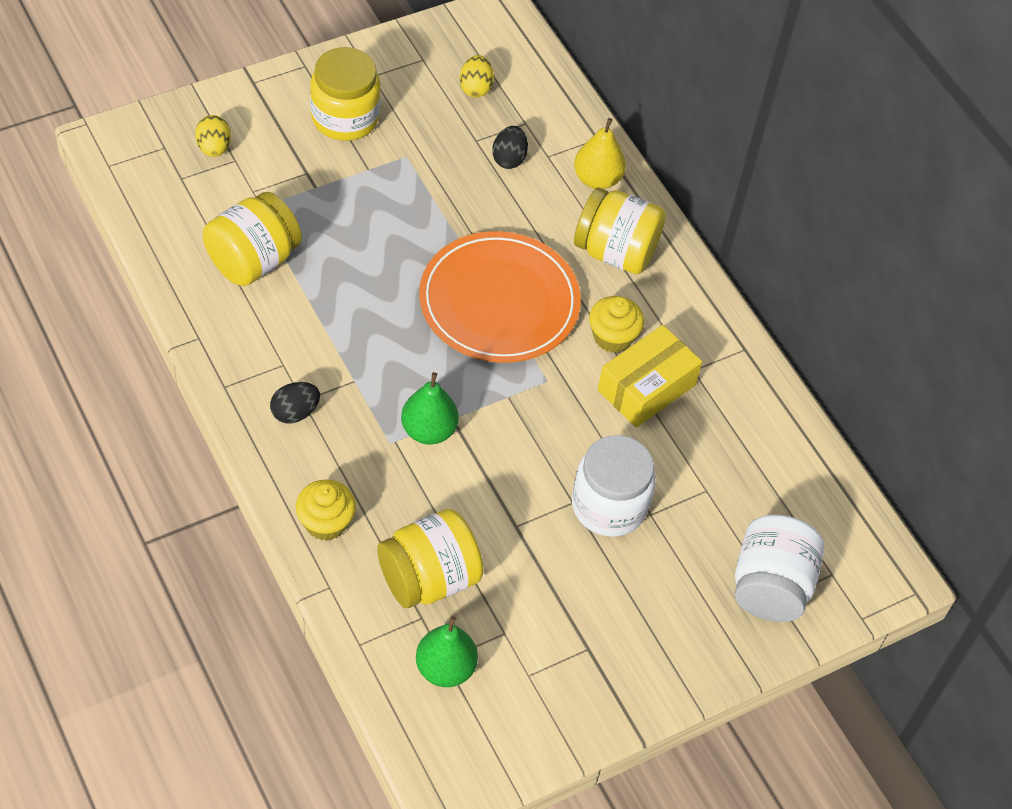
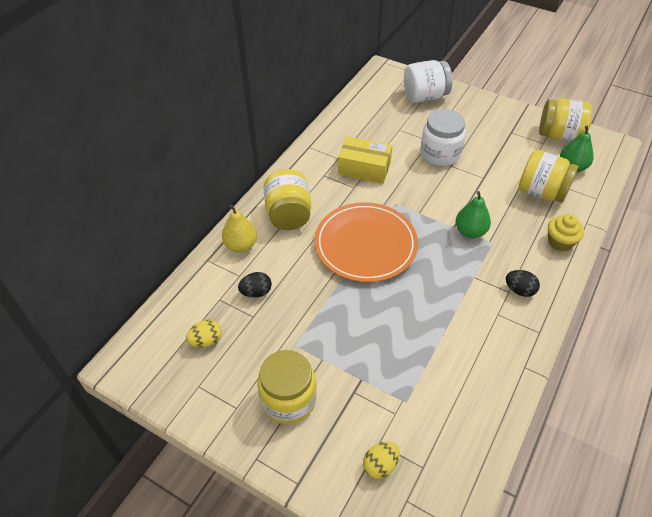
camera: 115 degrees left, 5 degrees down
(253, 260) = (447, 375): yellow jar -> yellow jar (559, 136)
(612, 337) = (345, 192): yellow cupcake -> none

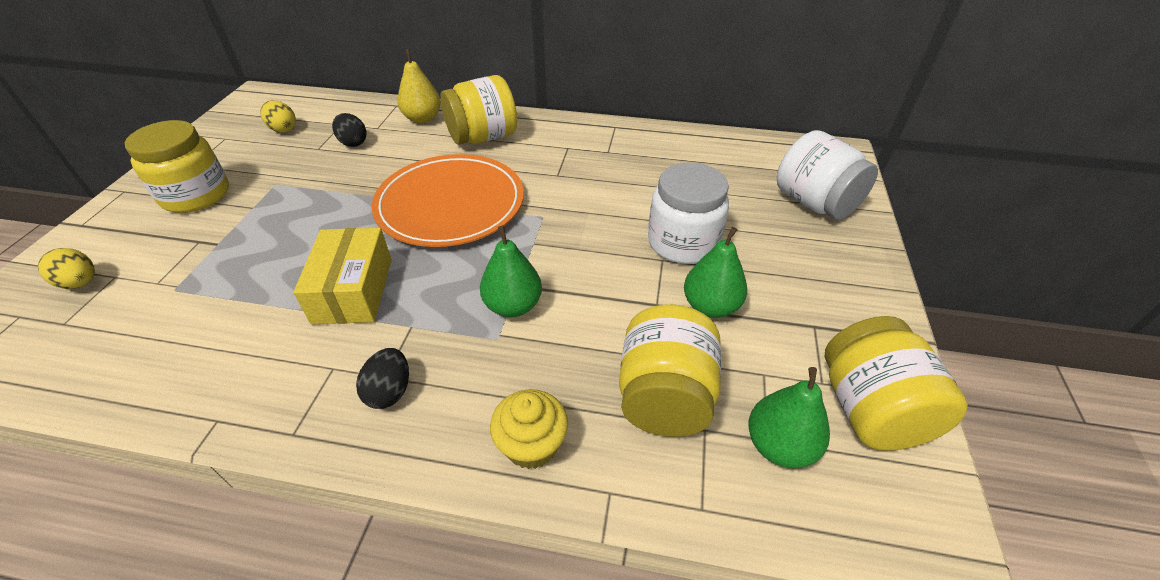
camera: 70 degrees right, 5 degrees down
(364, 168) = (600, 176): yellow box -> yellow box (353, 290)
(490, 160) = (710, 306): none -> green pear

